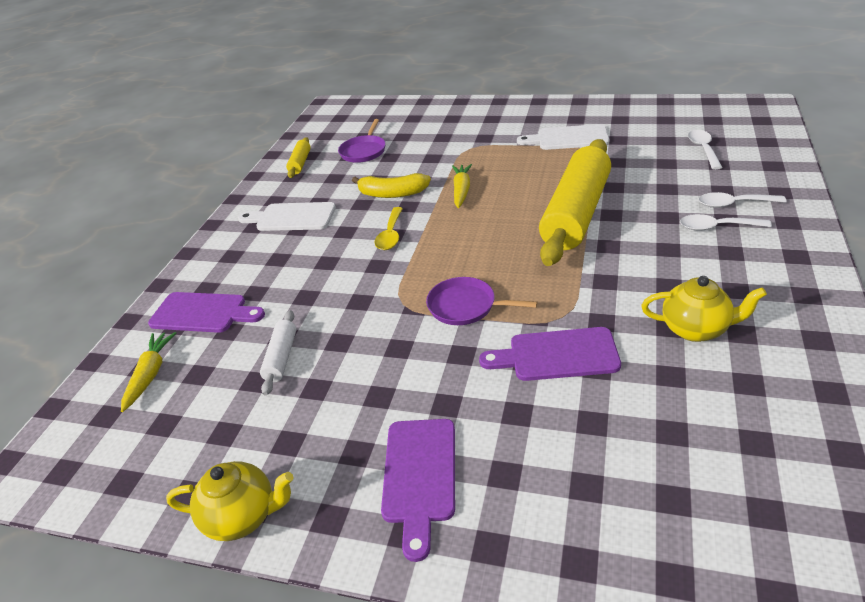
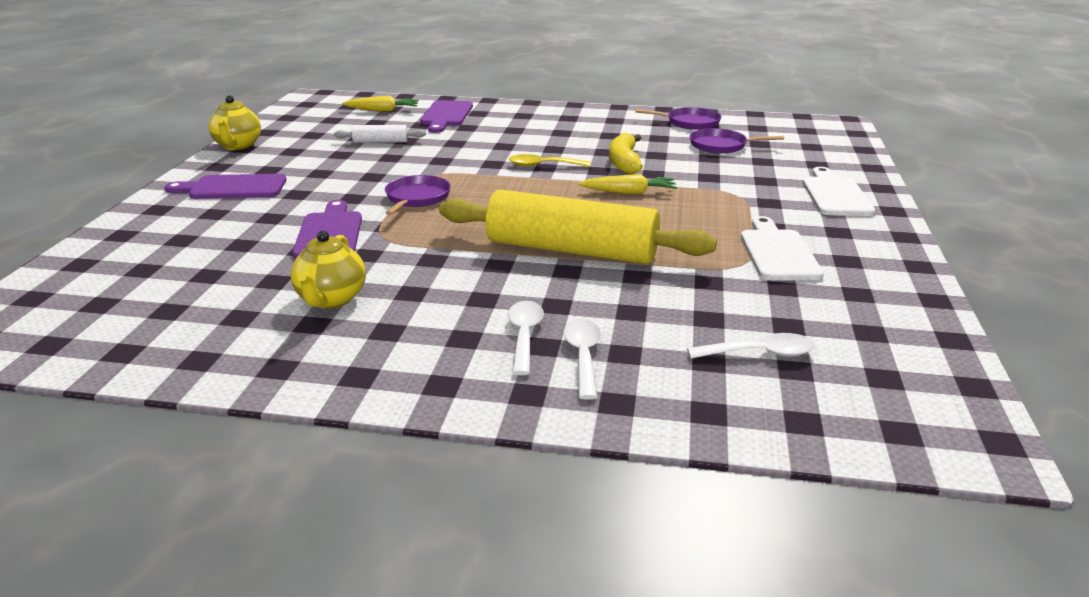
camera: 80 degrees right, 10 degrees down
(292, 217) = (582, 128): white cutting board -> white cutting board (835, 195)
(300, 163) = (690, 122): yellow rolling pin -> purple pan

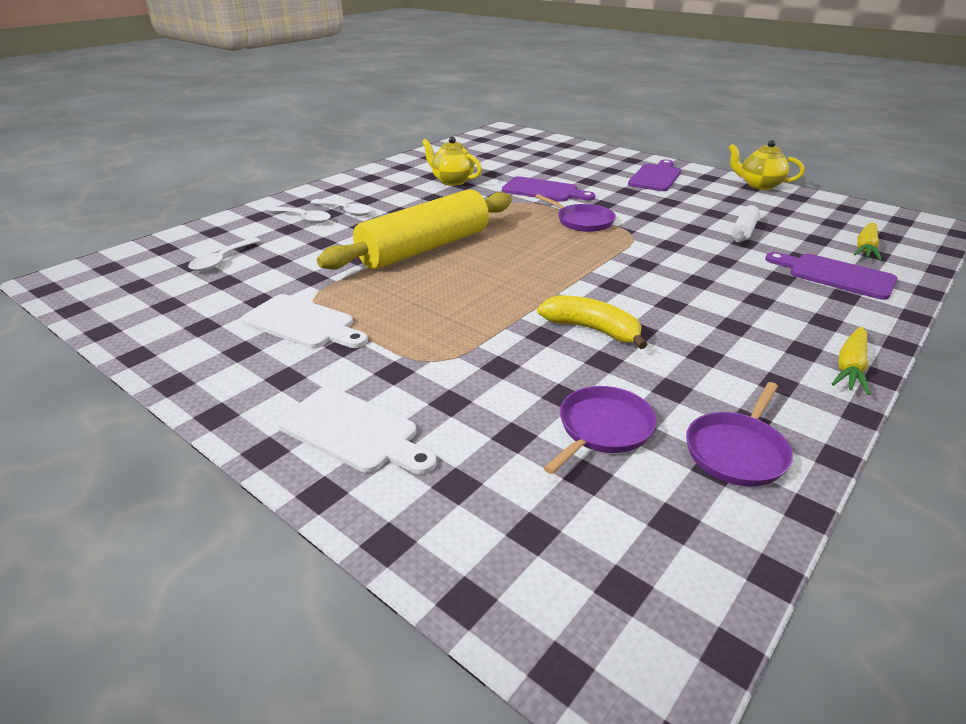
camera: 120 degrees right, 5 degrees up
(543, 165) = (618, 284): yellow spoon -> none
(629, 192) = (505, 304): yellow carrot -> yellow carrot (850, 367)

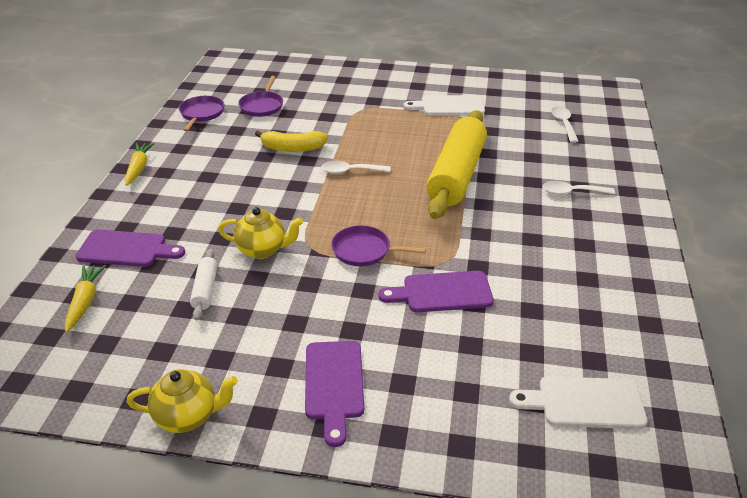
camera: 150 degrees right, 5 degrees up
(304, 218) = (586, 173): white spoon -> white spoon (350, 171)
(353, 431) = (362, 78): white cutting board -> white cutting board (584, 402)
(452, 181) = (552, 274): yellow teapot -> yellow teapot (262, 249)

